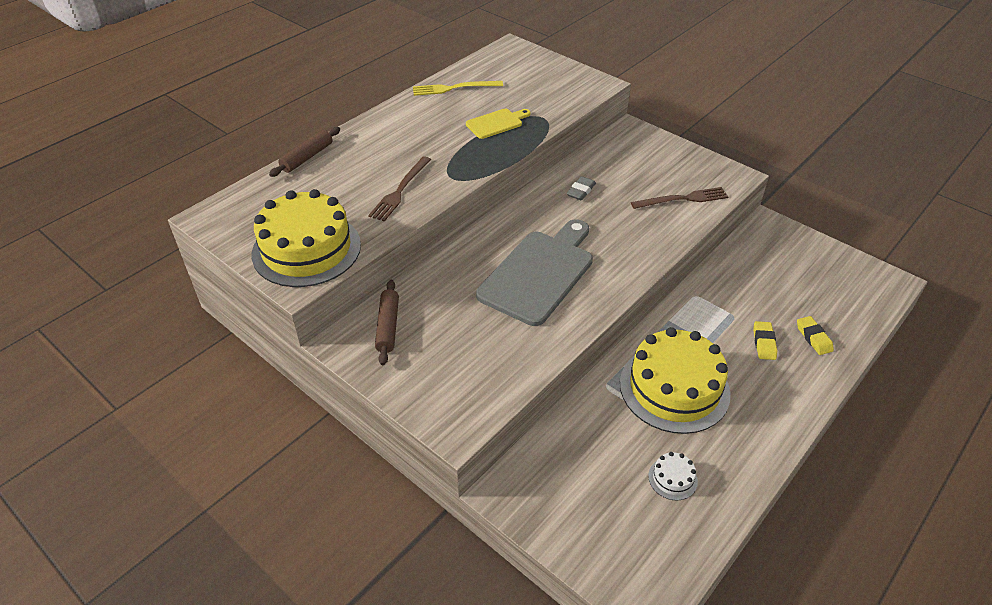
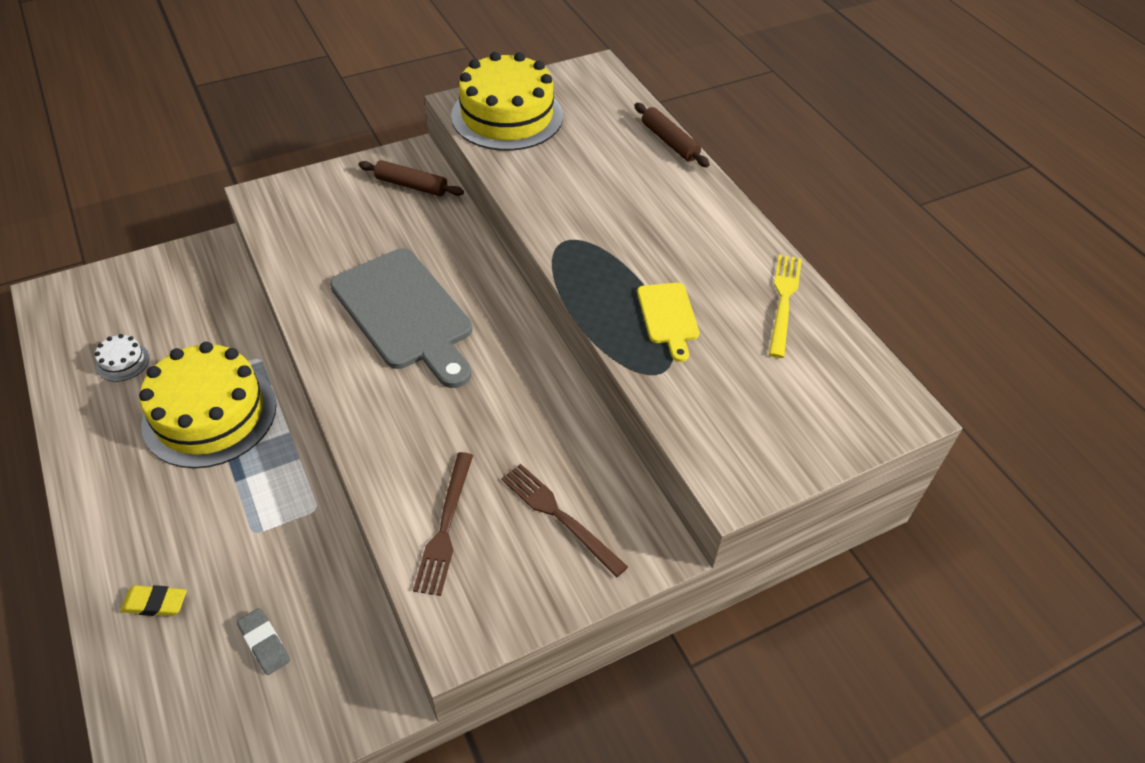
camera: 110 degrees right, 5 degrees up
(400, 190) = (564, 194): brown fork -> brown fork (559, 516)
(581, 191) = (531, 412): grey eraser -> grey eraser (264, 643)
(764, 343) = (193, 539): yellow eraser -> none

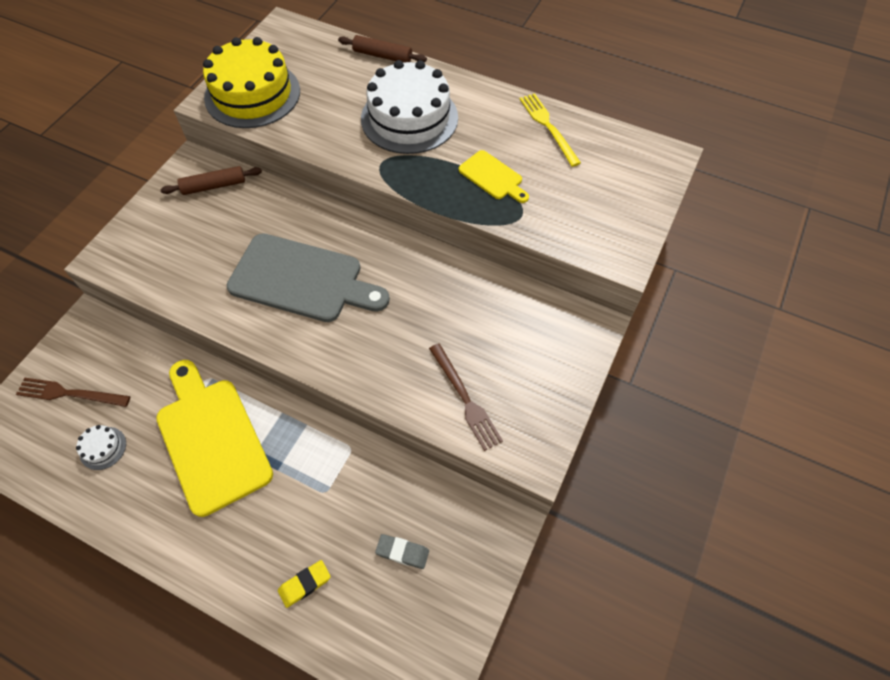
camera: 35 degrees left, 10 degrees up
(210, 414) = (211, 439): yellow cake -> yellow cutting board
(559, 516) = (524, 345): brown fork -> brown fork (70, 393)
(637, 213) = (409, 118): none -> white cake

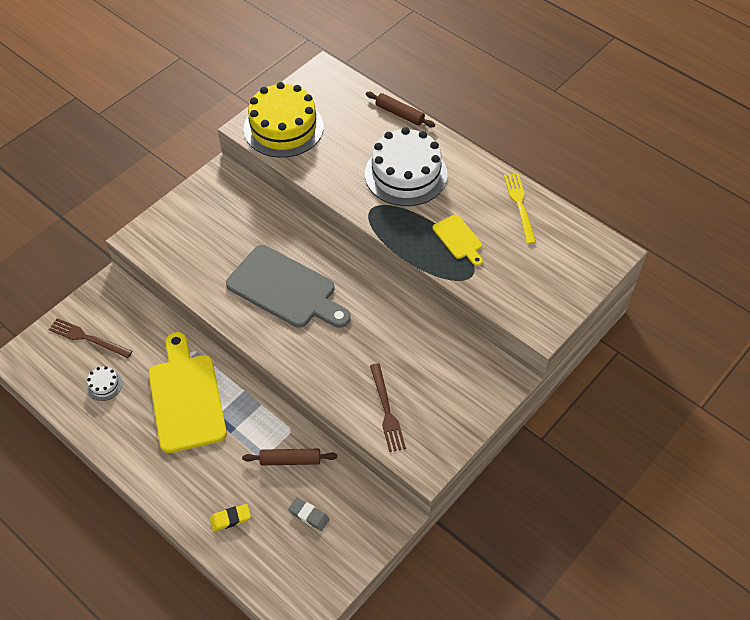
camera: 15 degrees right, 5 degrees down
(214, 186) = (234, 196): brown rolling pin -> brown rolling pin (290, 460)

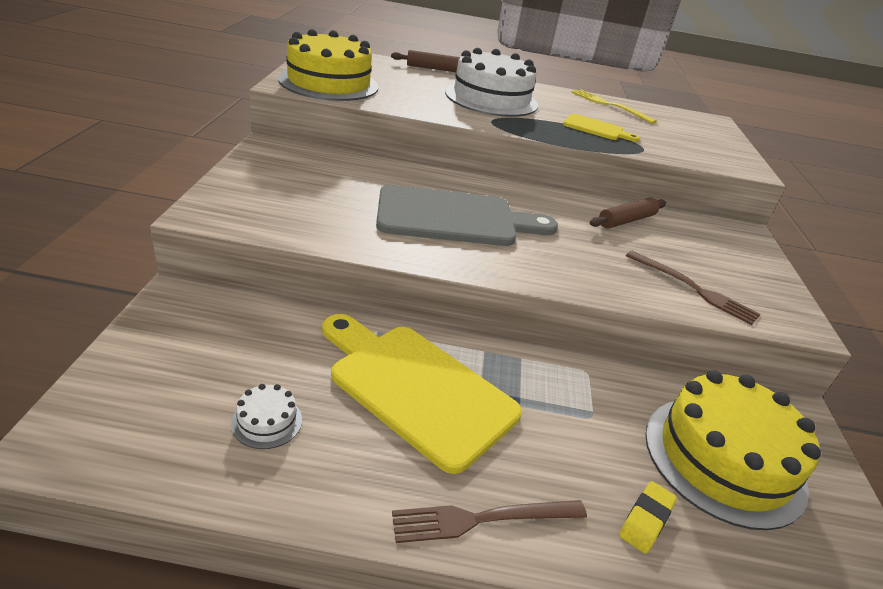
camera: 40 degrees left, 20 degrees down
(87, 338) = (184, 370): brown fork -> brown fork (483, 519)
(290, 460) = (625, 404): brown rolling pin -> brown rolling pin (626, 220)
(309, 515) = (723, 459): grey eraser -> yellow cake

